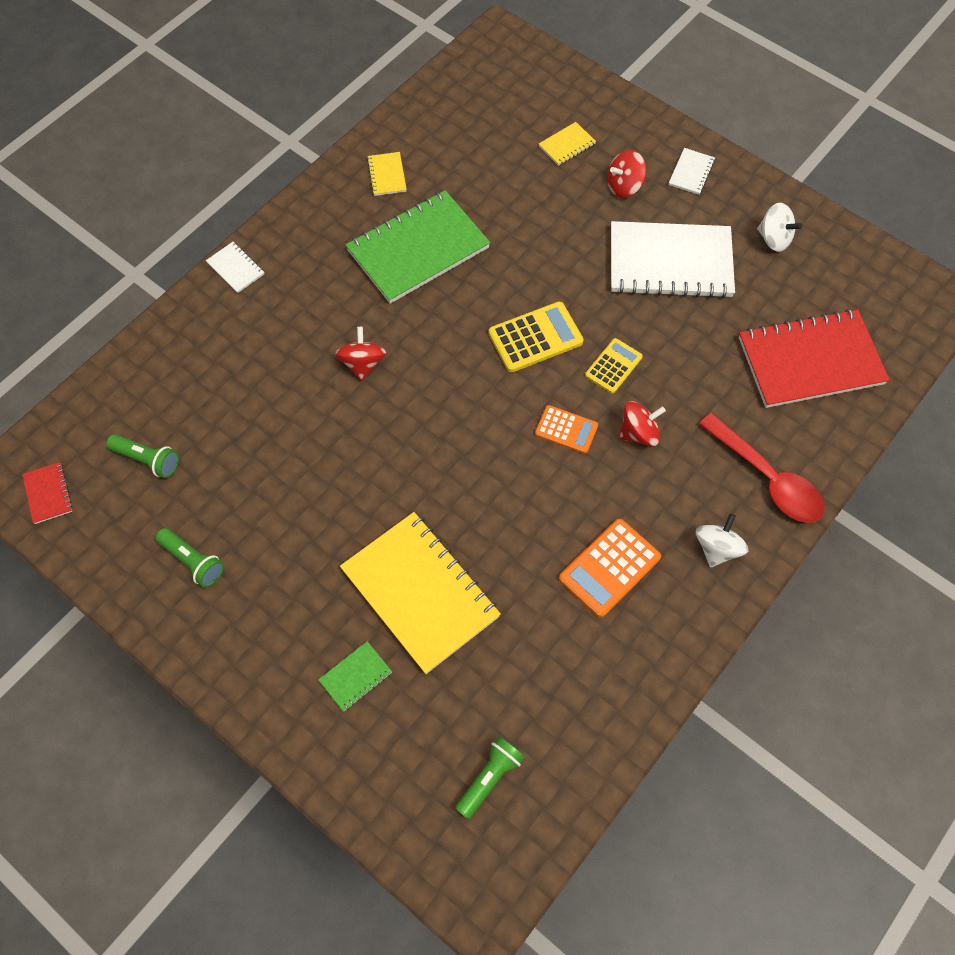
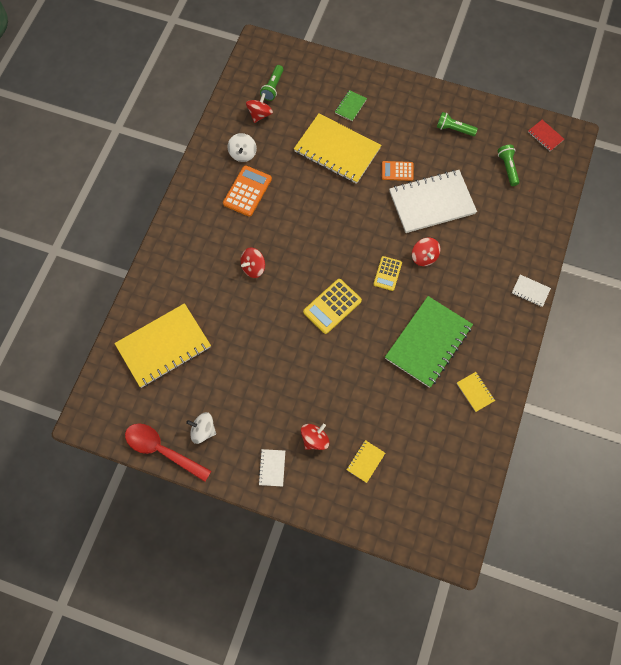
camera: 160 degrees right, 5 degrees up
(147, 460) = (507, 168): green flashlight -> green flashlight turned 75 degrees clockwise
(537, 722) = (260, 114): none -> red spinning top
(566, 429) = (294, 256): orange calculator -> orange calculator (397, 171)
(613, 366) = (280, 303): yellow calculator -> yellow calculator (387, 273)
(670, 263) = (266, 388): white notebook -> white notebook (431, 202)
(717, 548) = (194, 218): white spinning top -> white spinning top (243, 154)
(767, 478) = (175, 265): red spoon -> red spoon (162, 450)
(810, 361) = (164, 346): red notebook -> yellow notebook

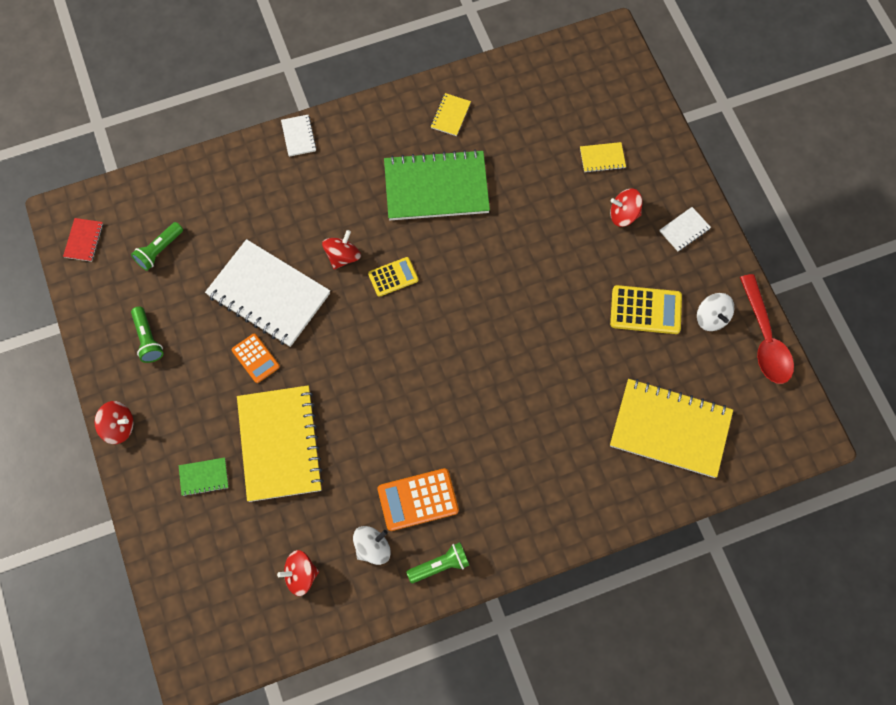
camera: 130 degrees left, 0 degrees up
(253, 267) = (504, 414): red spinning top -> red spinning top (118, 427)
(273, 87) = (247, 593): green flashlight -> green flashlight (440, 565)
(332, 306) = (477, 301): yellow calculator -> yellow calculator (645, 310)

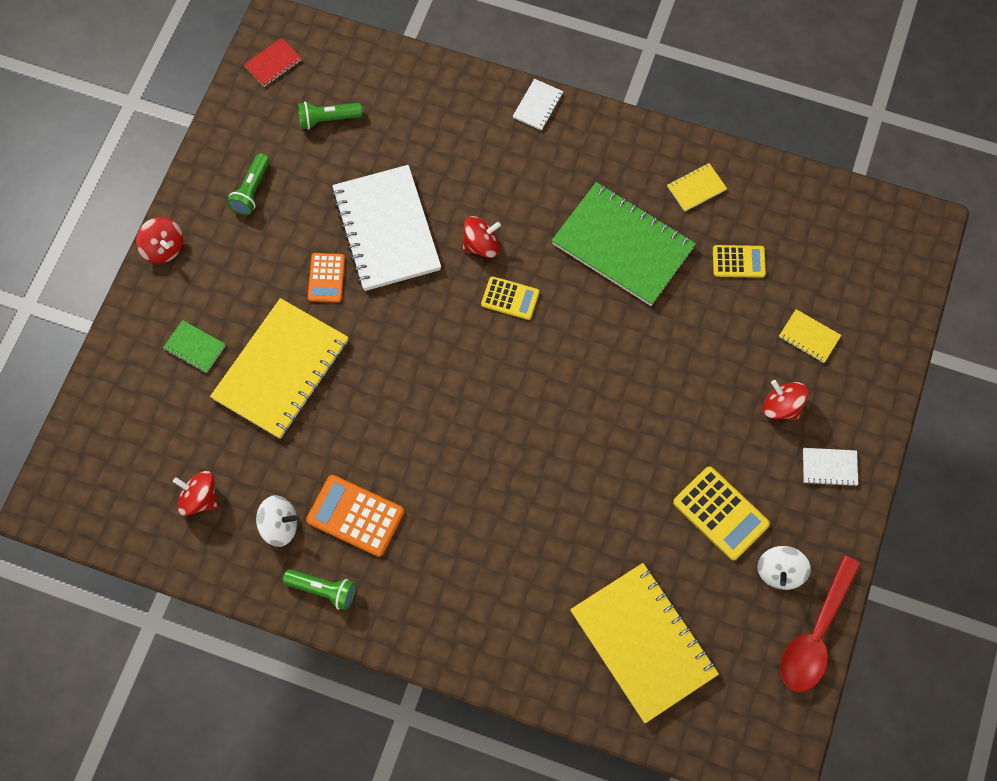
camera: 40 degrees right, 0 degrees up
(518, 143) = (738, 261): none -> yellow calculator

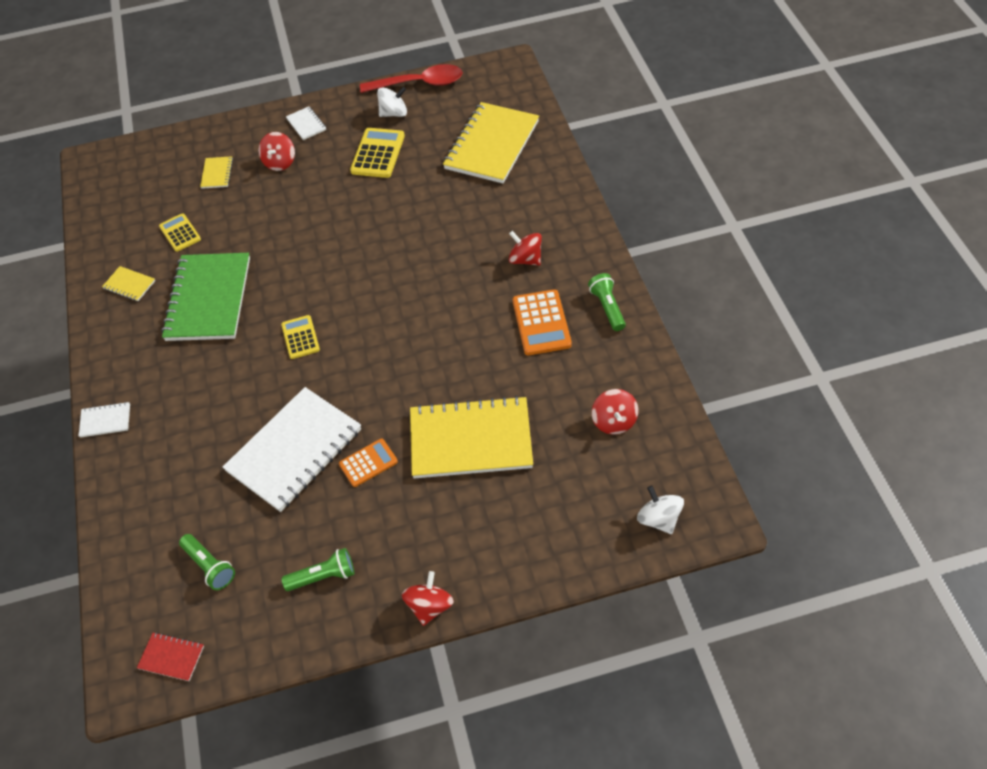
camera: 120 degrees left, 15 degrees down
(194, 347) = (500, 513): green notebook -> none
(279, 526) = (588, 360): white spinning top -> white spinning top (659, 519)
(481, 245) = (265, 381): red spinning top -> red spinning top (525, 259)

